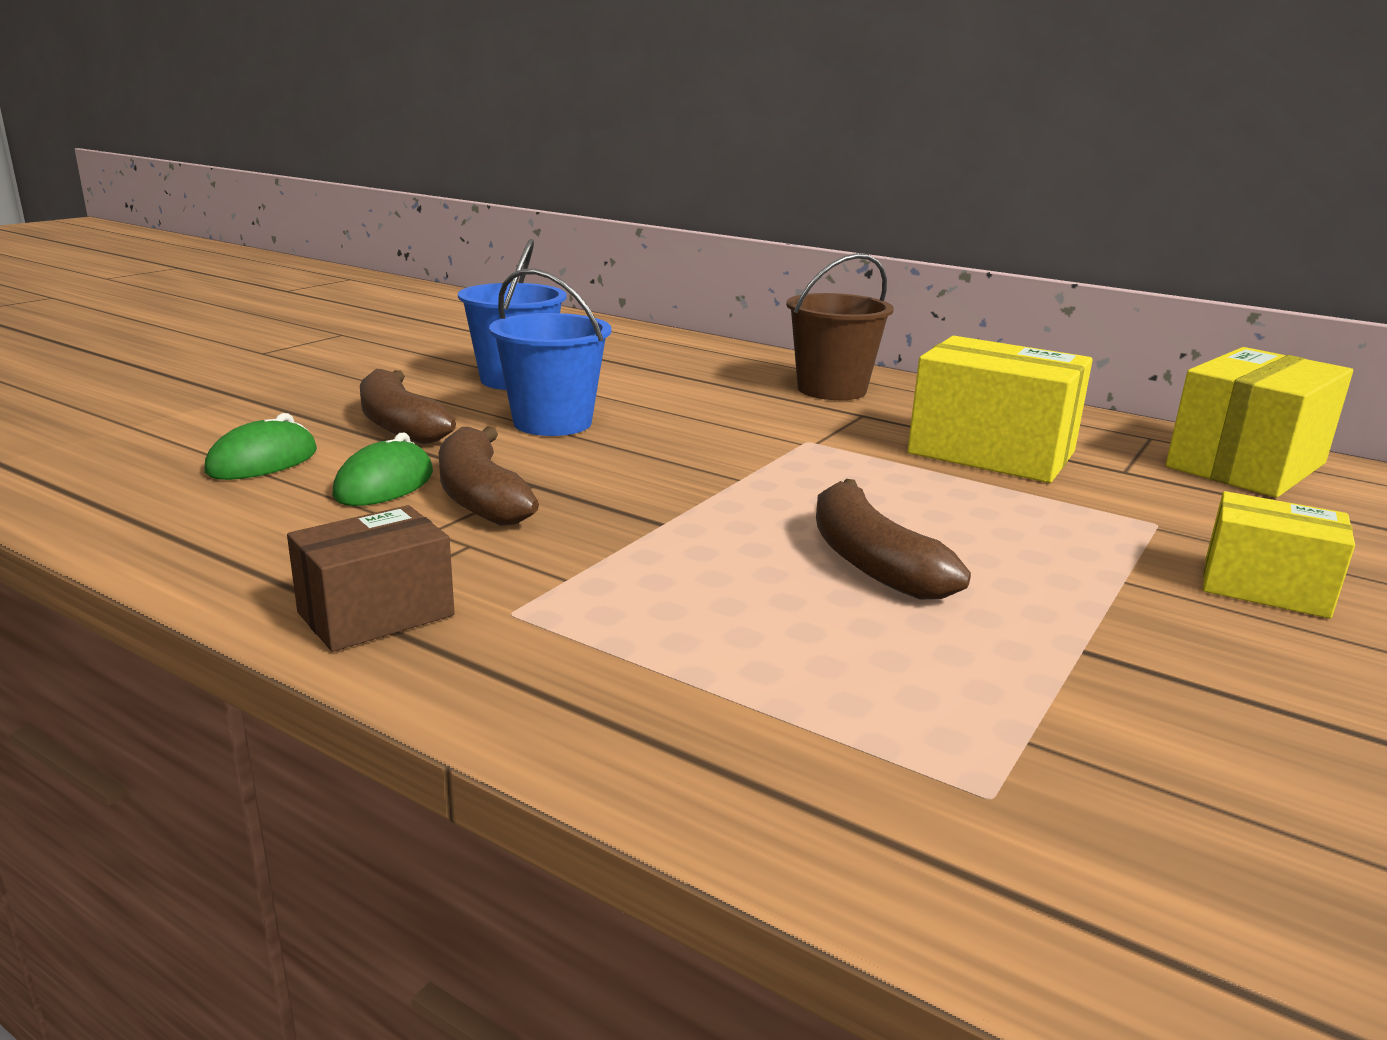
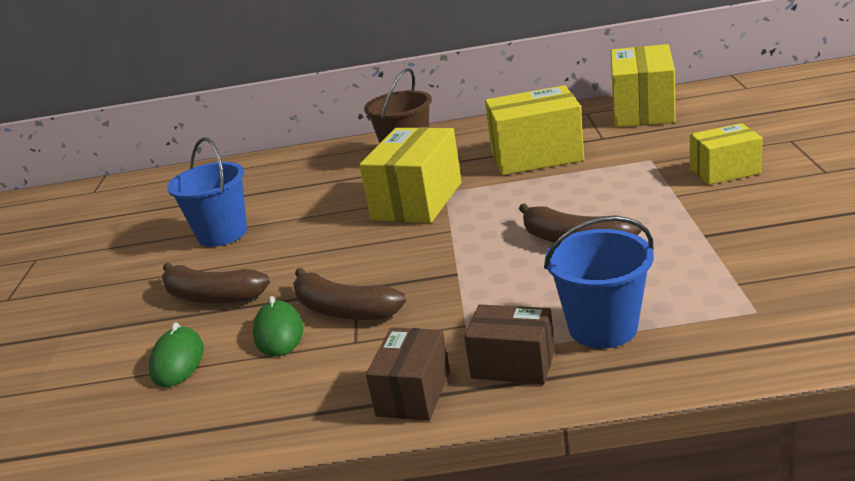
camera: 30 degrees left, 5 degrees up
(533, 651) = (513, 364): none -> brown box
(552, 423) = (298, 249): blue bucket -> blue bucket (602, 327)
(758, 435) = (417, 201): none -> yellow box

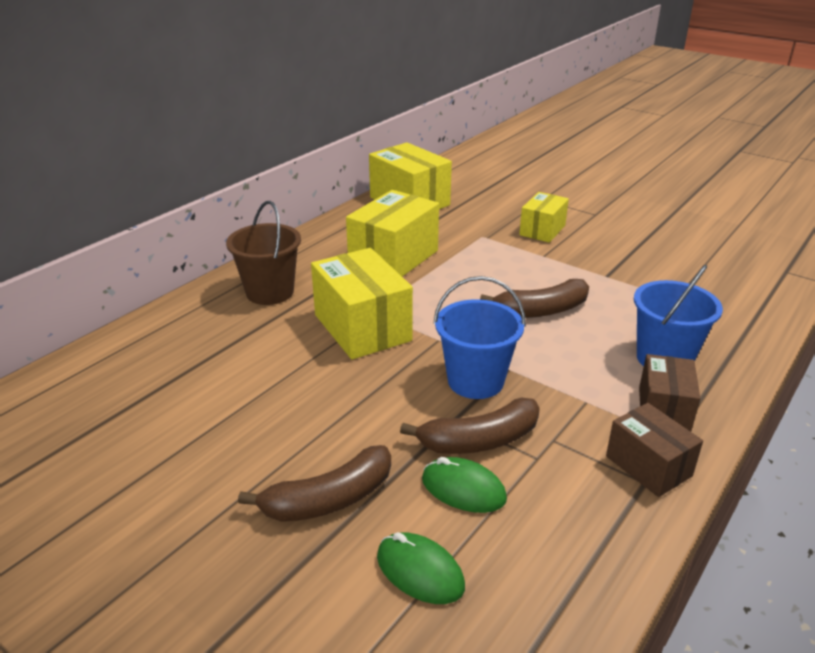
camera: 55 degrees left, 5 degrees up
(222, 234) = (209, 440): blue bucket -> blue bucket (475, 381)
(513, 364) = (663, 409): brown box -> brown box turned 45 degrees counterclockwise

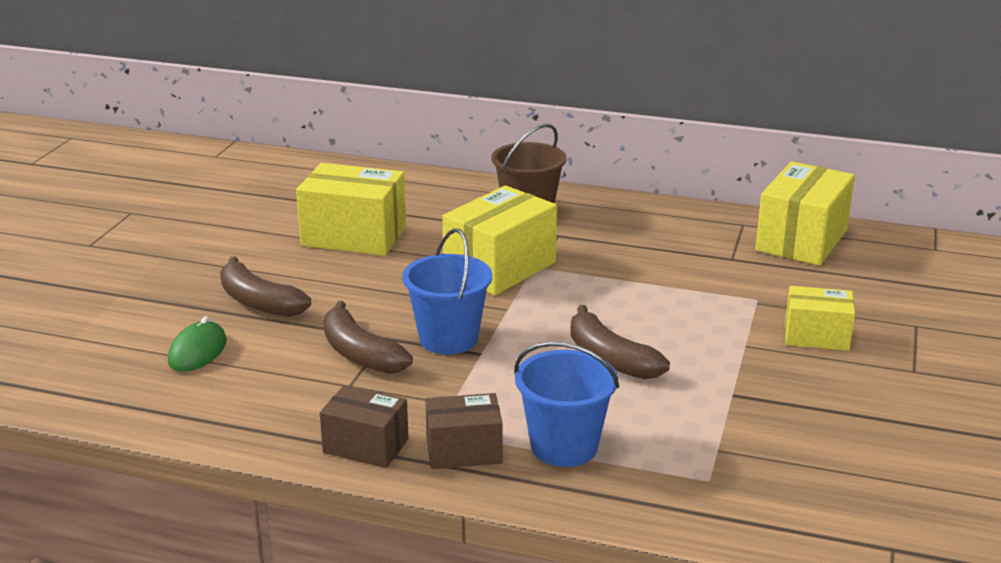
camera: 70 degrees right, 5 degrees down
(393, 258) = (650, 257): yellow box -> yellow box (354, 236)
(463, 489) = (293, 355): green mouse -> none
(648, 466) = (366, 446): brown box -> brown box turned 75 degrees clockwise

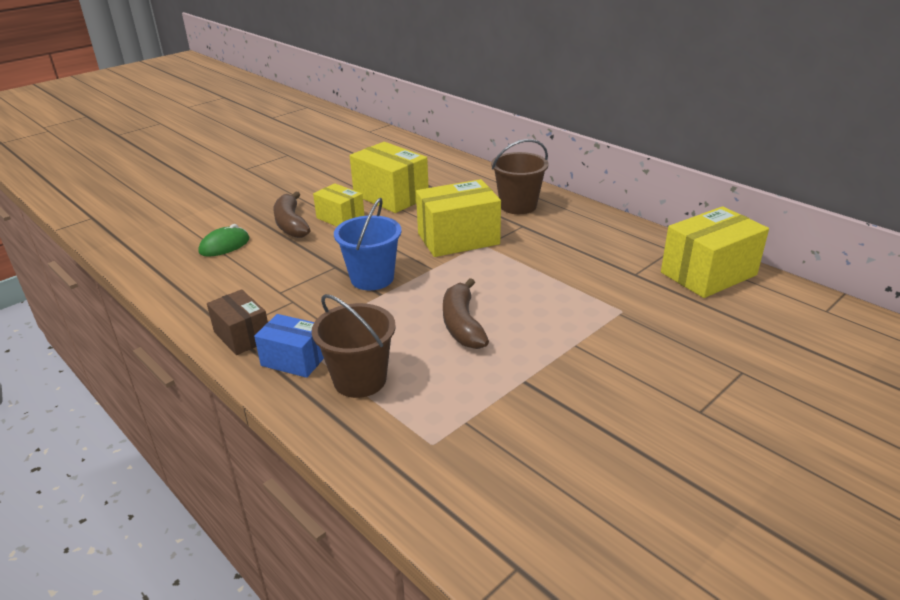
camera: 30 degrees right, 5 degrees up
(359, 353) = (309, 273): brown banana -> none
(464, 451) = (294, 360): brown box -> blue box
(564, 446) = (360, 380): blue bucket -> brown bucket
(816, 336) = (641, 355): yellow box -> yellow box (340, 218)

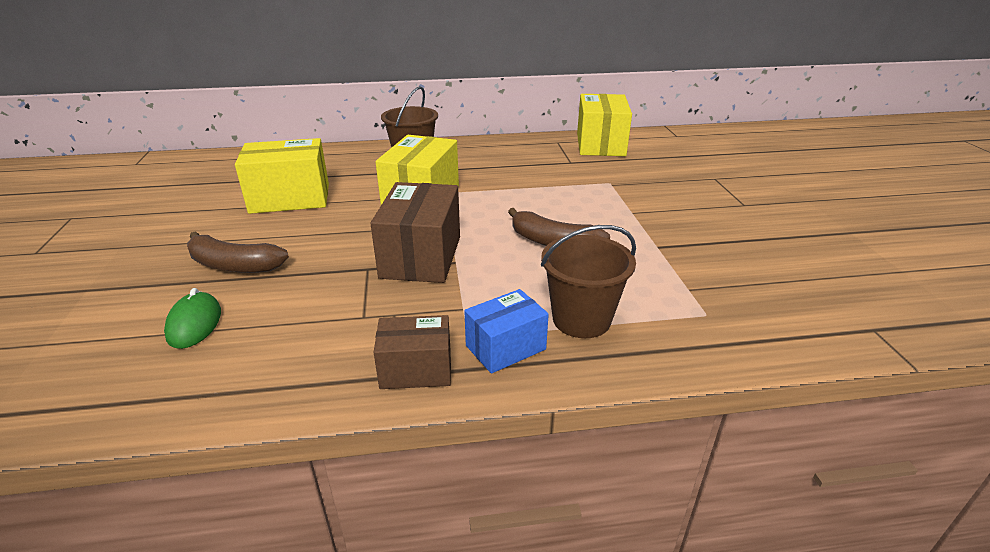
camera: 55 degrees left, 0 degrees up
(340, 218) = (279, 235): yellow box -> none
(372, 278) = (421, 257): blue bucket -> brown box

